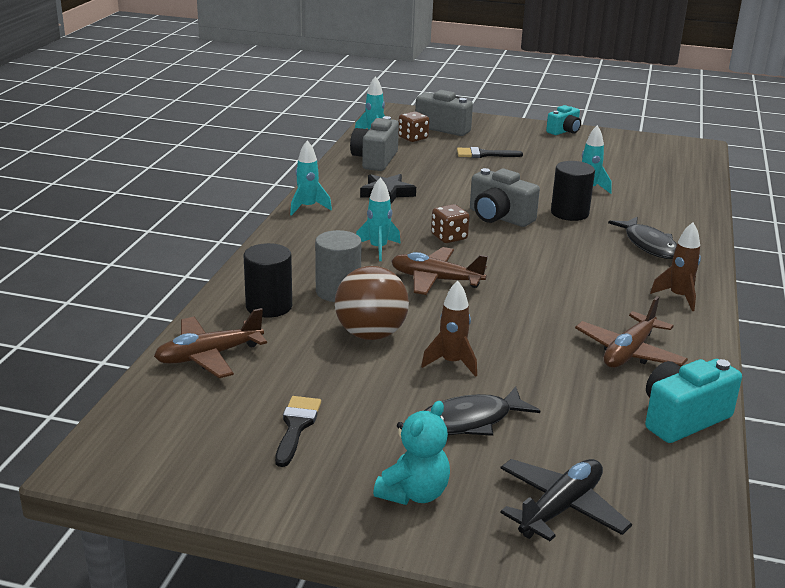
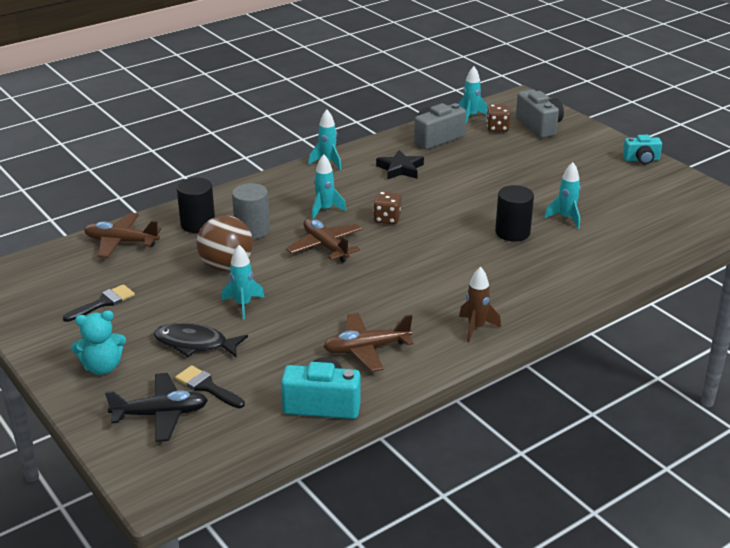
camera: 40 degrees right, 5 degrees up
(452, 363) = (243, 305): brown rocket -> turquoise rocket
(484, 154) = (531, 160): black brush -> black brush (207, 387)
(499, 217) = (450, 216): grey camera -> none
(649, 245) = (529, 281): black fish -> none

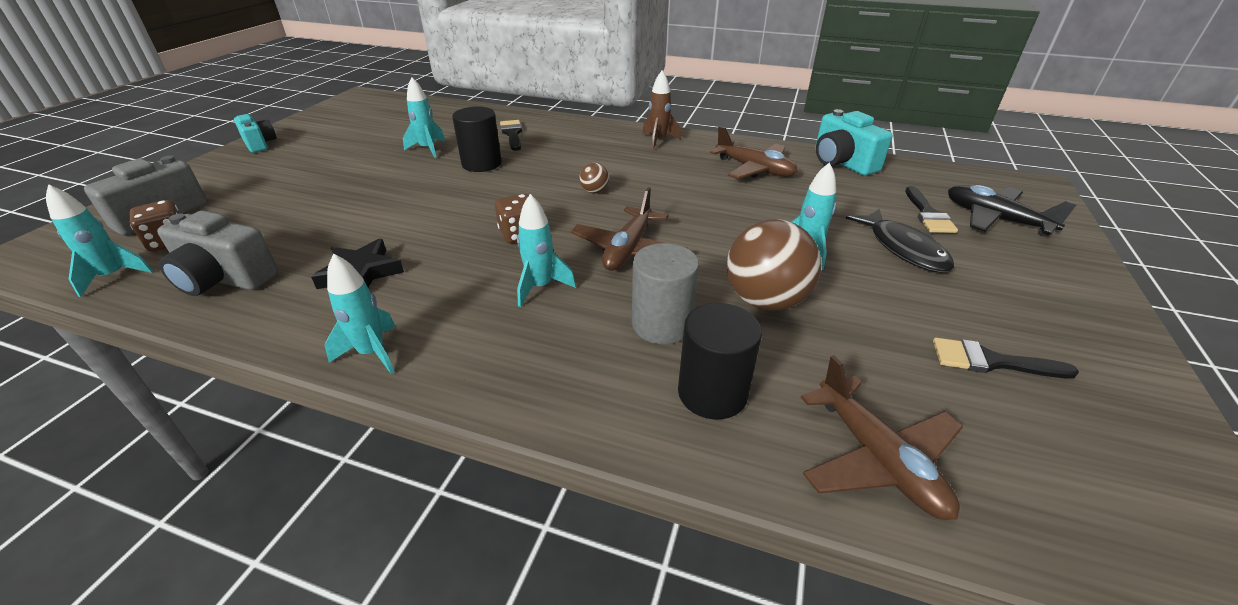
camera: 125 degrees left, 5 degrees up
(102, 367) = (1039, 285): turquoise teddy bear -> none
(413, 262) = (594, 191): none -> brown ball
(566, 261) = (512, 134): none -> black brush

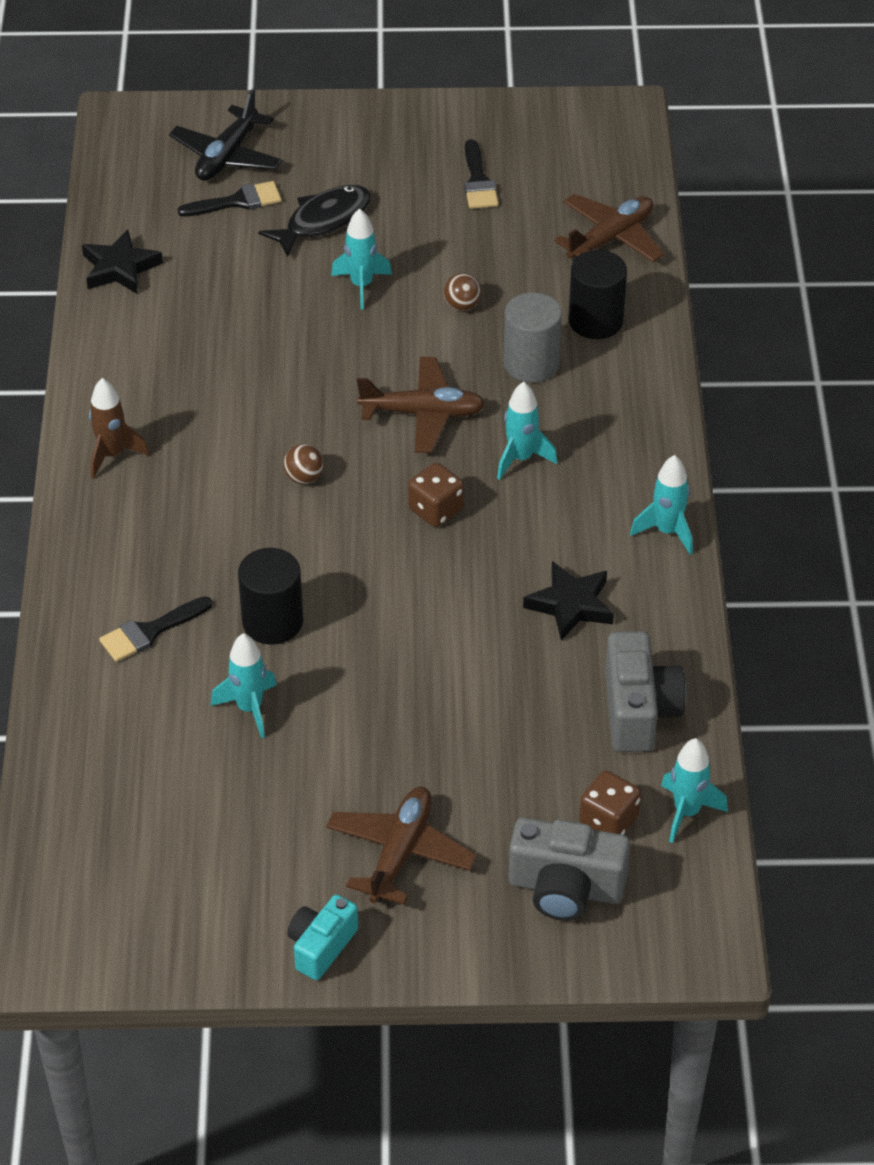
camera: 110 degrees left, 10 degrees up
(754, 169) = (174, 344): brown plane -> brown plane (400, 852)
(765, 300) = (462, 305): brown ball -> brown ball, size x0.45
(842, 163) = (120, 268): turquoise camera -> black star

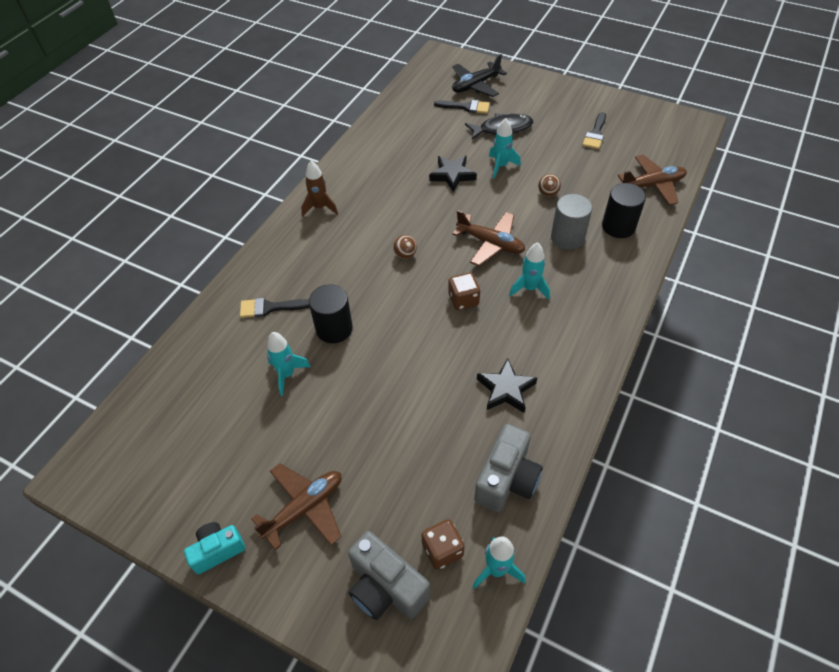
camera: 30 degrees right, 5 degrees up
(120, 268) = (389, 120): black star -> black star (452, 175)
(667, 531) = (591, 367): turquoise rocket -> none

